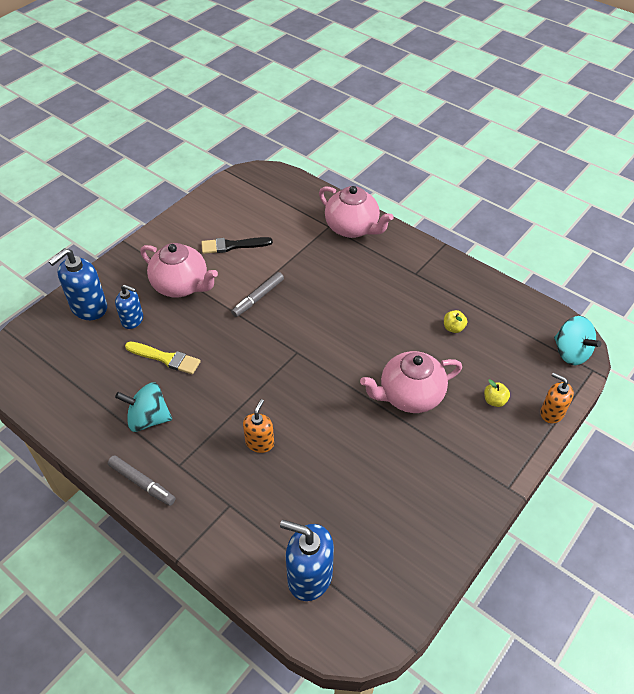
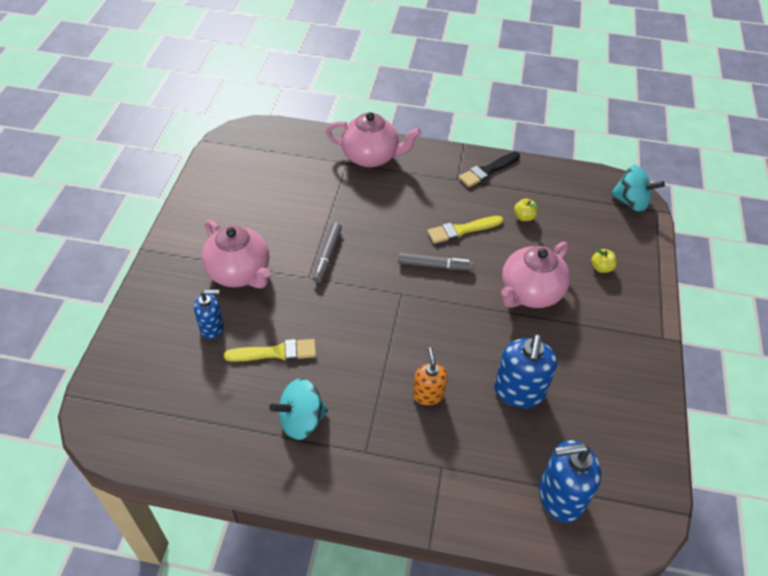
camera: 30 degrees left, 0 degrees up
(89, 307) = (153, 333): blue soap dispenser -> blue soap dispenser (519, 391)
(142, 483) = (341, 487): grey marker -> grey marker (435, 265)
(181, 285) = (240, 273): pink teapot -> pink teapot turned 45 degrees clockwise
(233, 245) = (265, 214): black brush -> black brush (487, 171)
(387, 318) = (462, 230): none -> yellow brush
(551, 413) = (651, 259): orange soap dispenser -> none

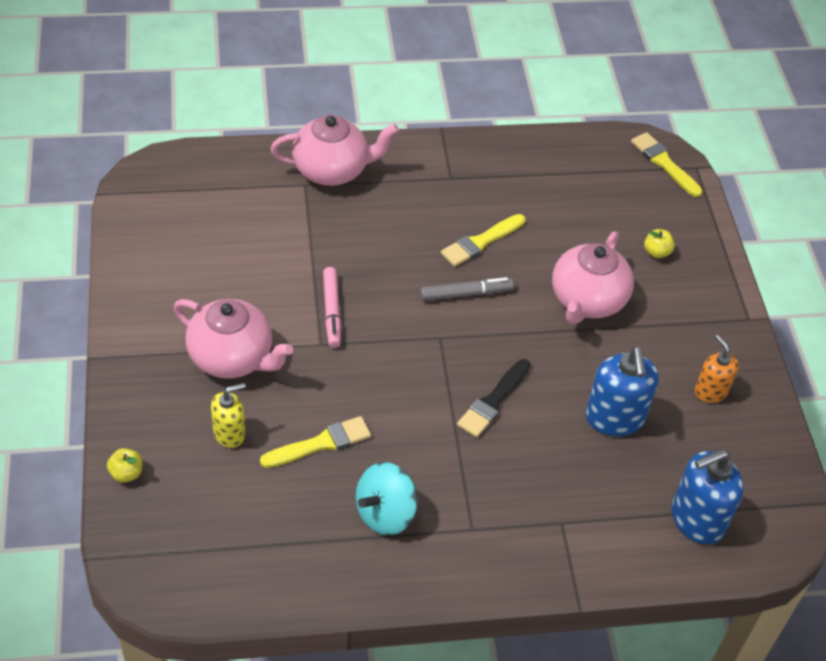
camera: 20 degrees left, 0 degrees up
(212, 327) = (229, 433): blue soap dispenser -> yellow soap dispenser
(327, 256) = (332, 311): grey marker -> pink marker
(428, 394) = (516, 447): orange soap dispenser -> orange soap dispenser (710, 391)
(487, 171) = (483, 158): black brush -> black brush (493, 401)
(524, 217) = (547, 209): yellow apple -> yellow apple (126, 473)
(631, 202) = (664, 163): turquoise spinning top -> yellow brush

